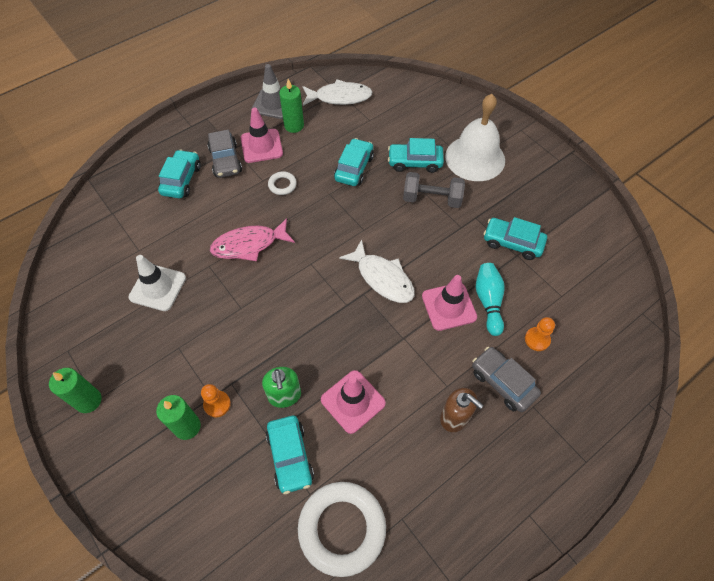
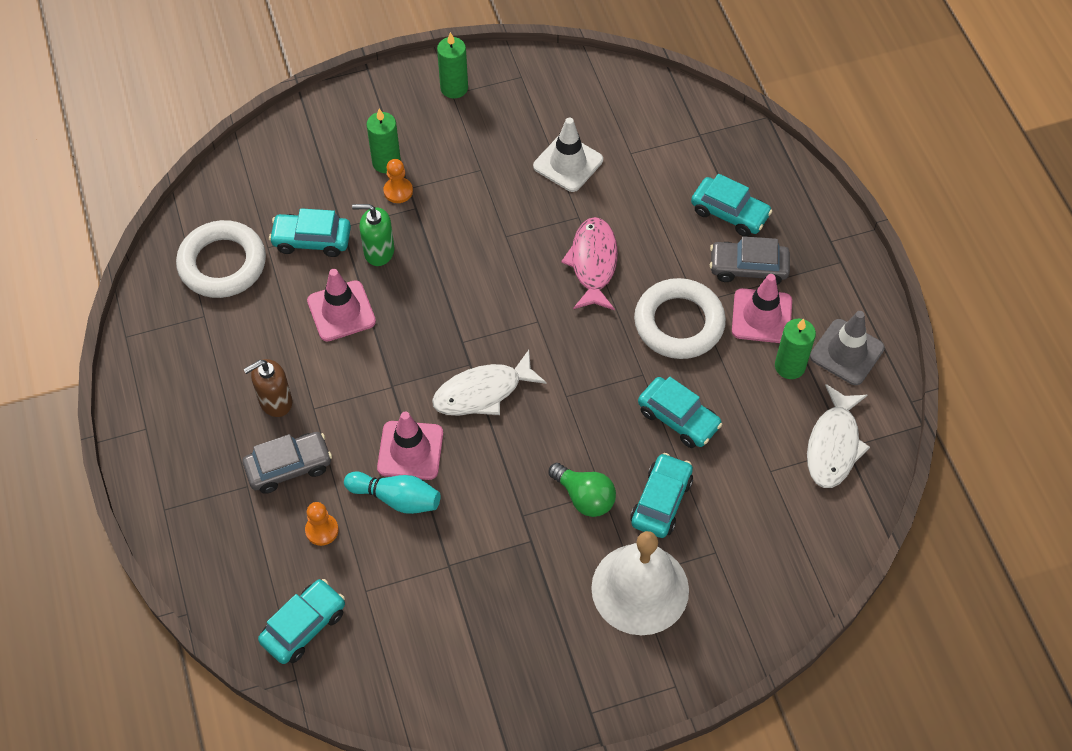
camera: 110 degrees right, 0 degrees up
(282, 185) = (679, 323): white ring -> white ring, size x2.21
(432, 199) = (584, 497): grey dumbbell -> green light bulb
(512, 243) = (470, 569): turquoise car -> turquoise car (304, 626)

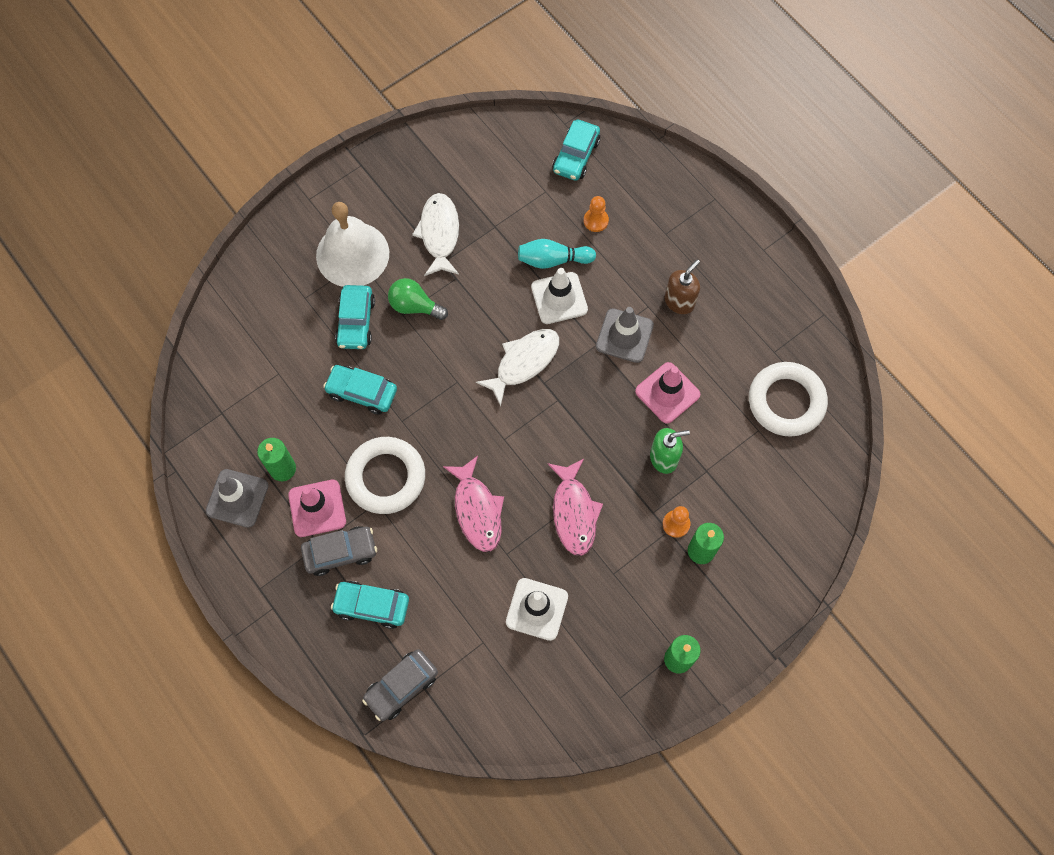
camera: 160 degrees right, 10 degrees up
(289, 467) = (642, 256): grey car -> grey car (401, 686)
(312, 240) = (725, 449): turquoise car -> none
(356, 384) = (624, 335): none -> grey traffic cone
(410, 450) = (559, 298): pink traffic cone -> white traffic cone
(495, 231) = (574, 512): none -> pink fish
(833, 445) = (233, 411): white fish -> white fish (439, 234)

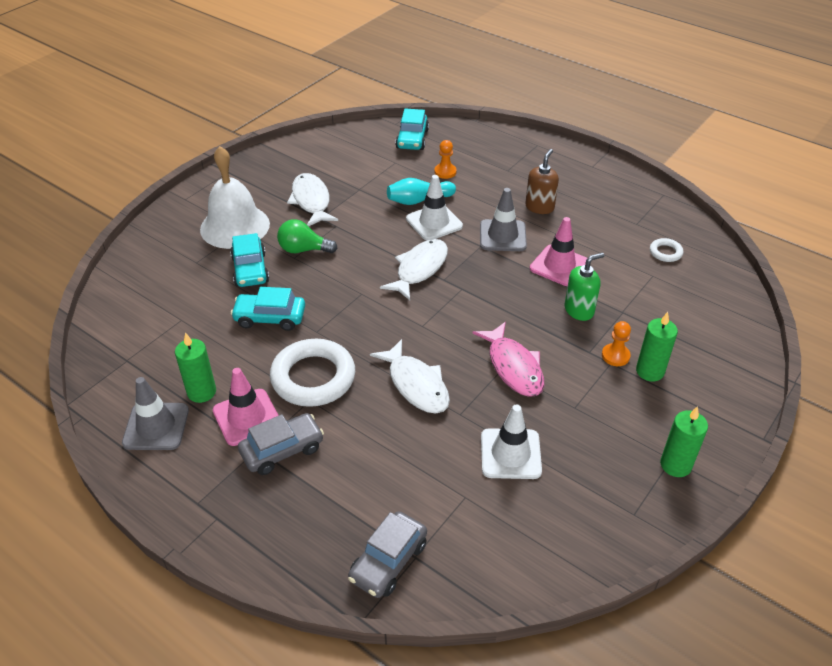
camera: 15 degrees left, 25 degrees down
(372, 606) = (330, 491): turquoise car -> none
(477, 510) = (416, 385): pink fish -> white fish
(786, 401) = (665, 252): white ring -> white ring, size x0.45

